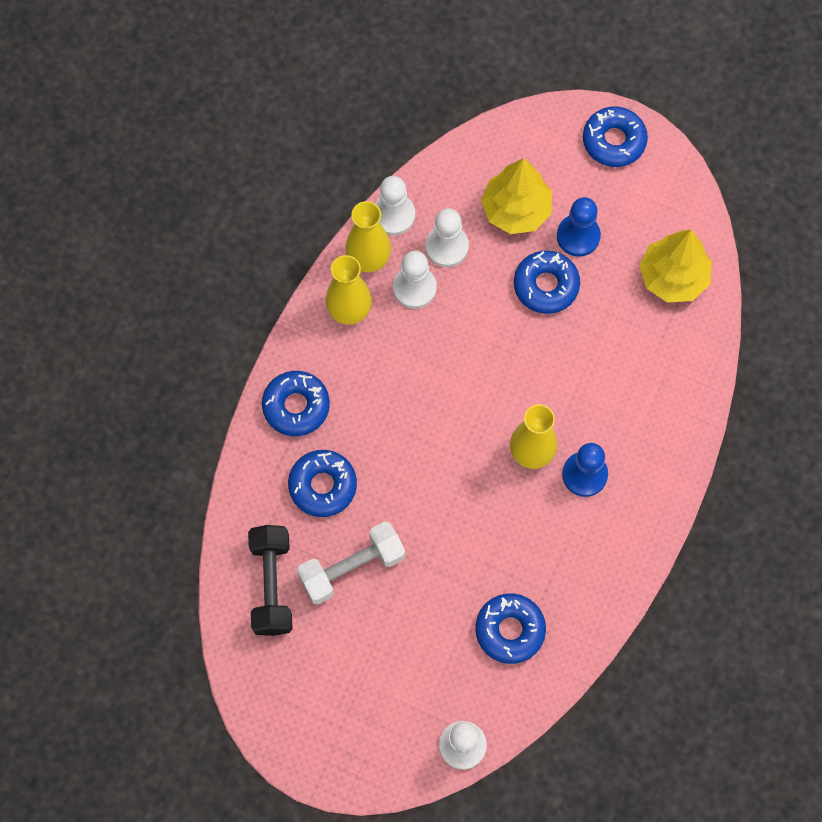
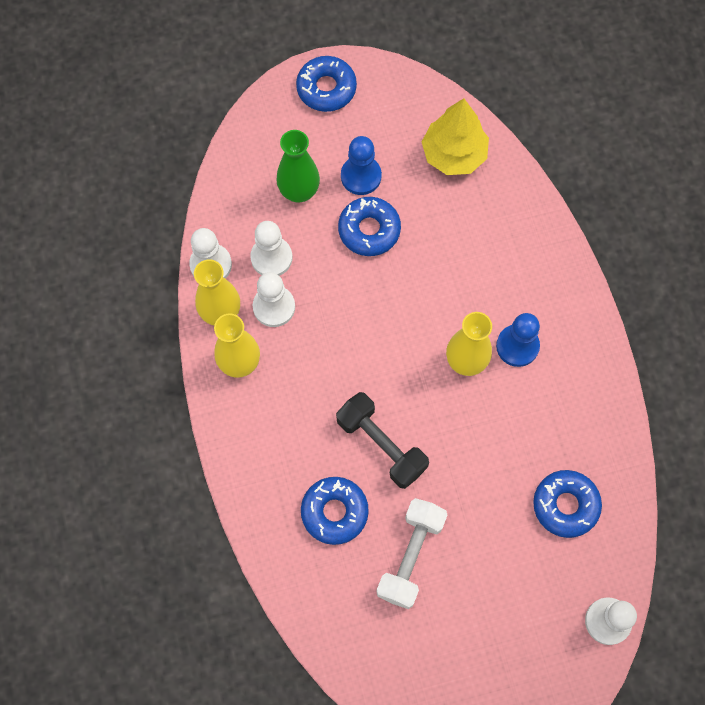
camera: 40 degrees left, 0 degrees up
(271, 585) = (362, 621): black dumbbell -> black dumbbell (381, 445)
(296, 406) = (261, 468): blue donut -> none
(516, 210) = (299, 191): yellow tree -> green vase

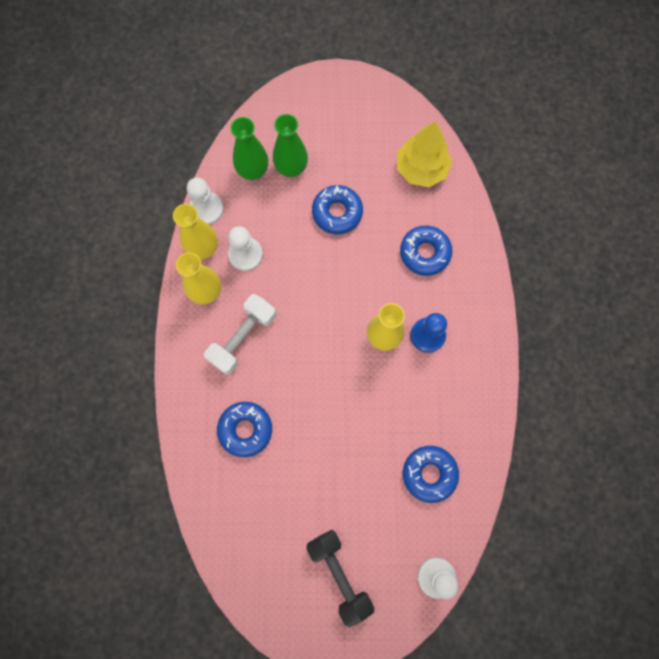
camera: 15 degrees right, 5 degrees up
(254, 206) = (253, 171): none -> green vase
(271, 257) = (255, 215): white pawn -> none
(326, 88) = (336, 92): blue donut -> blue donut (425, 253)
(361, 176) = (343, 168): blue pawn -> none
(381, 445) = (297, 386): black dumbbell -> black dumbbell (339, 574)
(410, 556) = (294, 481): white dumbbell -> white dumbbell (242, 337)

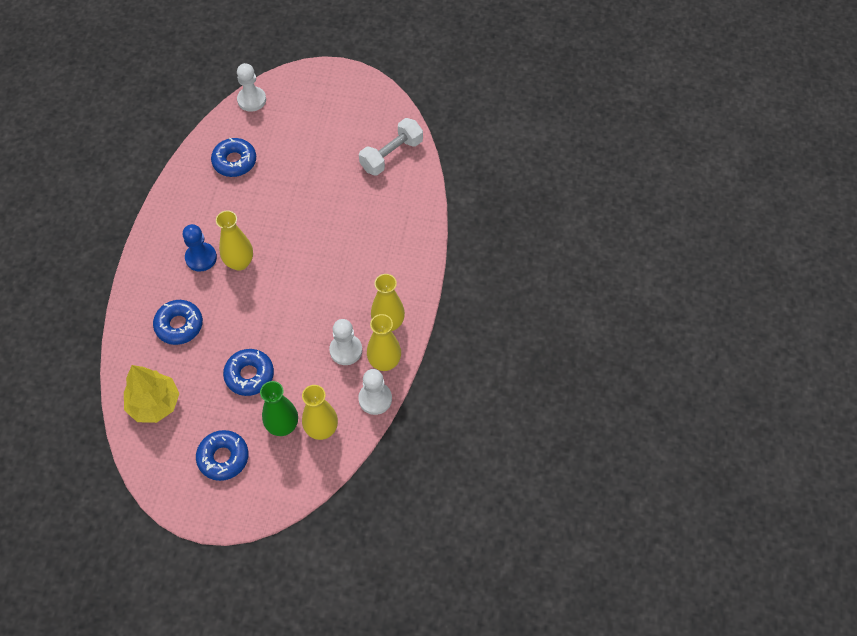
camera: 170 degrees left, 15 degrees down
(242, 337) = (362, 281): white dumbbell -> white dumbbell (391, 155)
(245, 429) = (374, 212): blue donut -> blue donut (223, 457)
(253, 171) = (322, 429): green vase -> yellow vase
(339, 574) = (322, 111): black dumbbell -> none

